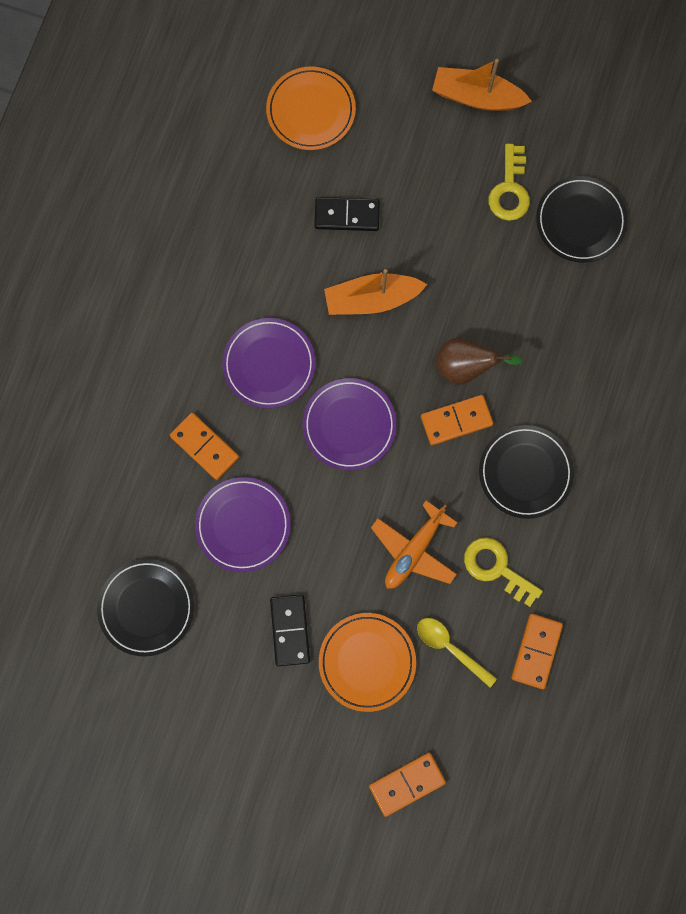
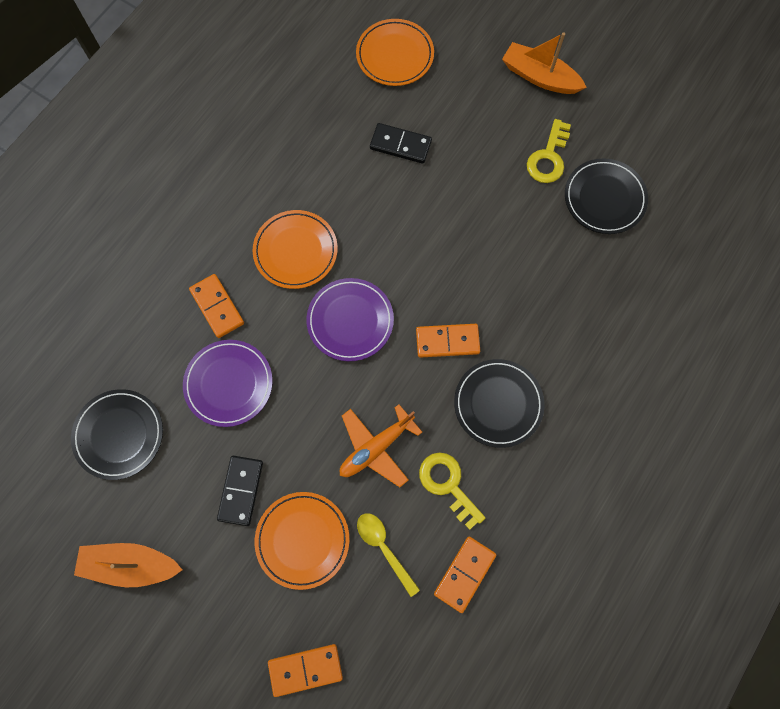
camera: 15 degrees right, 5 degrees down
(269, 364) = (295, 251): purple plate -> orange plate
(372, 299) = (401, 219): orange boat -> orange boat (131, 564)
(465, 367) = (468, 297): brown pear -> none

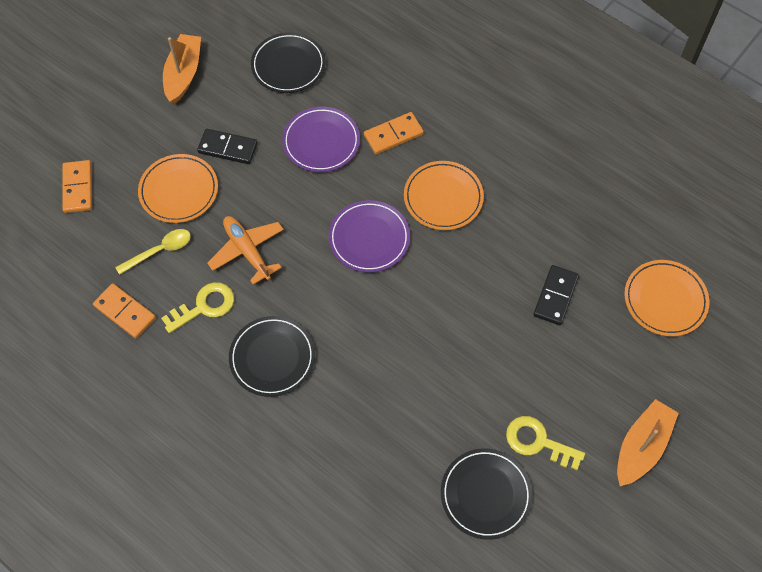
camera: 95 degrees right, 10 degrees down
(447, 341) = (340, 319): orange domino -> none

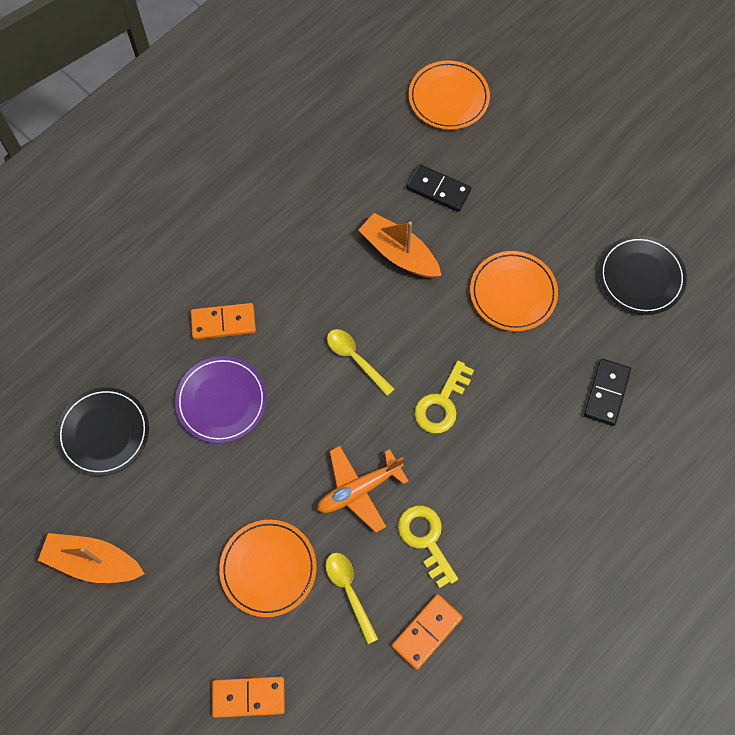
camera: 85 degrees left, 5 degrees up
(228, 148) = (215, 509): black domino -> black domino (606, 393)
(272, 358) = (492, 467): black plate -> none
(369, 238) = (355, 358): purple plate -> yellow spoon
(393, 135) = (223, 322): orange domino -> orange domino turned 75 degrees counterclockwise
(443, 197) = (312, 280): orange plate -> orange plate (513, 293)
(538, 442) = (589, 226): yellow key -> yellow key (441, 403)
(641, 447) = (595, 142): orange boat -> orange boat (399, 253)

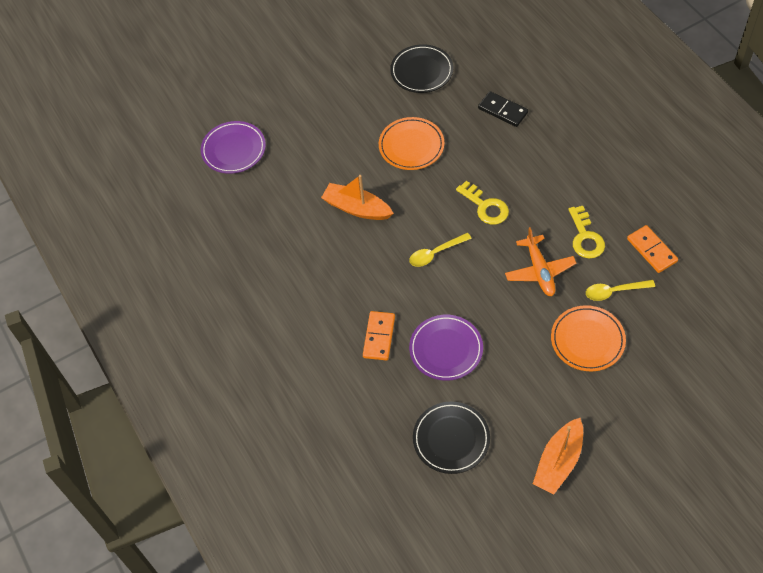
camera: 70 degrees left, 10 degrees down
(248, 697) = (681, 369): orange domino -> none
(399, 253) = (357, 208): orange boat -> orange boat turned 60 degrees clockwise
(425, 539) = (585, 237): yellow key -> yellow key turned 90 degrees counterclockwise
(438, 190) = (311, 173): black domino -> none
(448, 98) = (233, 149): orange plate -> purple plate

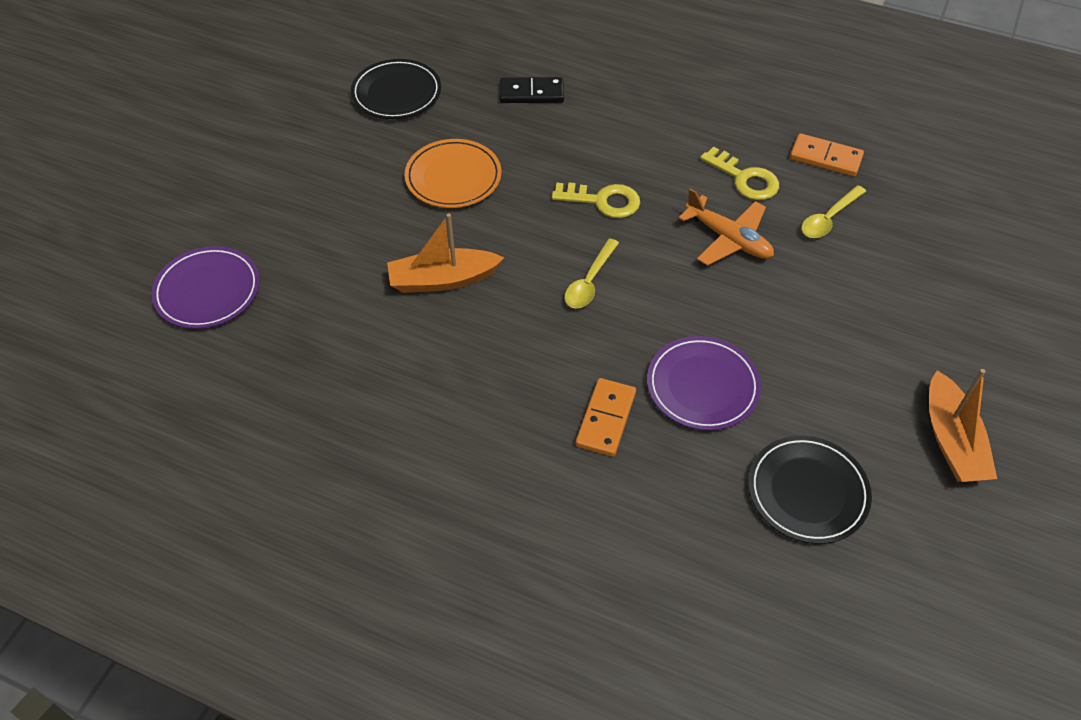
camera: 40 degrees left, 5 degrees down
(379, 337) = (605, 419): orange domino -> orange domino turned 45 degrees clockwise
(587, 340) = (850, 285): orange plate -> none

